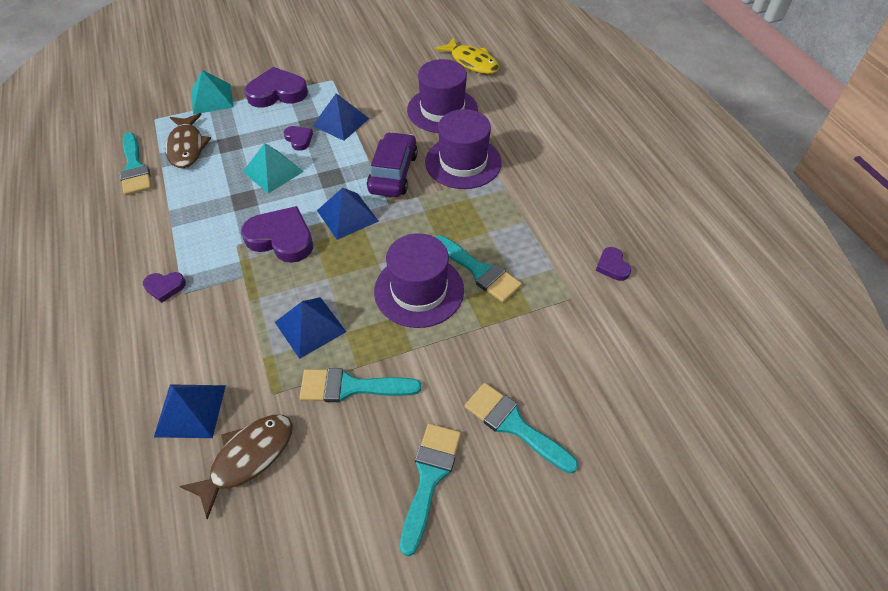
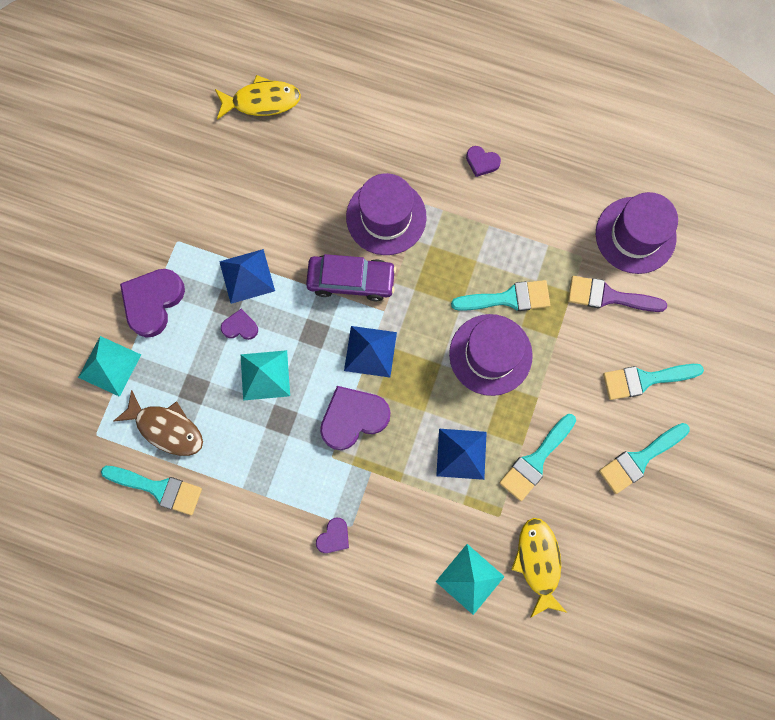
camera: 50 degrees left, 25 degrees up
(190, 410) = (470, 579): blue pyramid -> turquoise pyramid
(248, 458) = (538, 562): brown fish -> yellow fish
(393, 173) = (351, 280): purple car -> purple car turned 135 degrees clockwise
(429, 478) = (639, 459): turquoise brush -> turquoise brush turned 90 degrees counterclockwise
(442, 110) = (306, 180): purple hat -> purple hat (635, 235)
(559, 340) = (609, 296): none -> purple brush
(612, 266) = (579, 204): purple heart -> purple heart (482, 162)

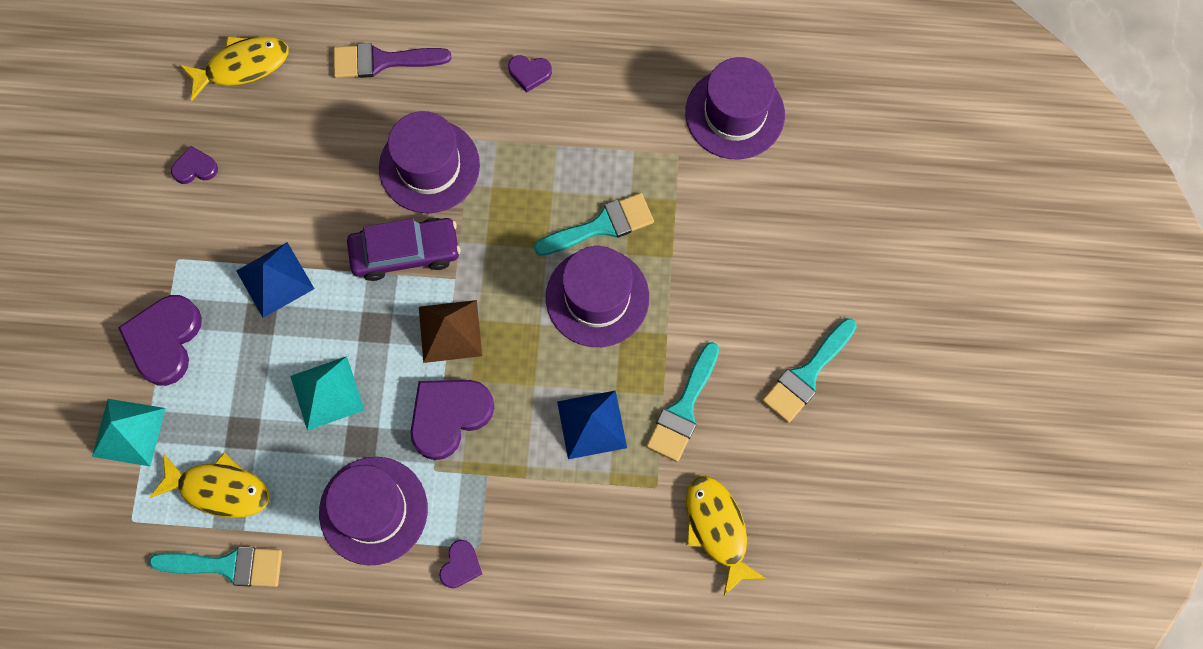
camera: 15 degrees left, 5 degrees down
(166, 428) = (219, 489): brown fish -> yellow fish
(240, 327) = (281, 342): purple heart -> purple heart (195, 168)
(278, 476) = (373, 510): none -> purple hat
(370, 351) = (450, 331): blue pyramid -> brown pyramid
(470, 579) = (640, 571): turquoise pyramid -> none
(609, 296) = (721, 193): purple brush -> purple brush (382, 61)
(645, 379) = (789, 279): turquoise brush -> none

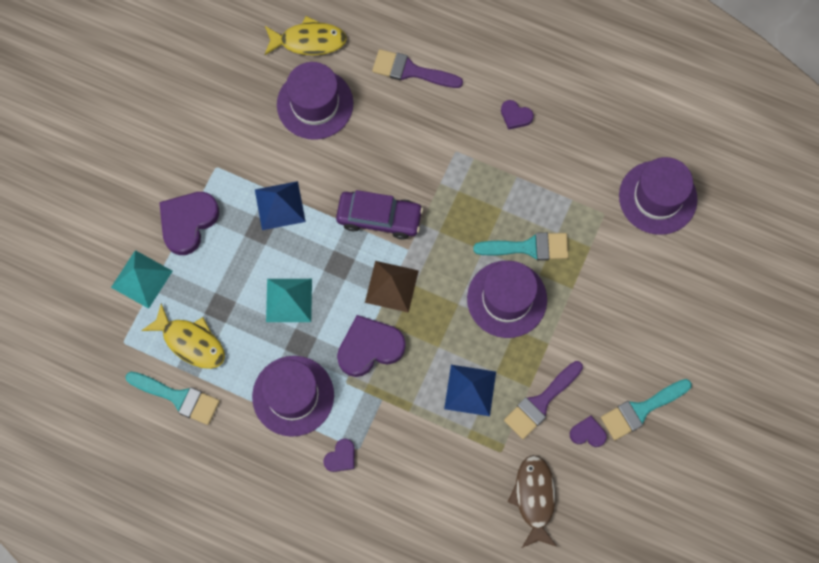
camera: 20 degrees right, 0 degrees up
(195, 168) = (250, 105): purple heart -> purple heart (588, 433)
(429, 166) = (418, 160): purple hat -> purple hat (315, 104)
(683, 408) = (541, 402): turquoise brush -> purple brush
(717, 529) = (534, 498): yellow fish -> brown fish

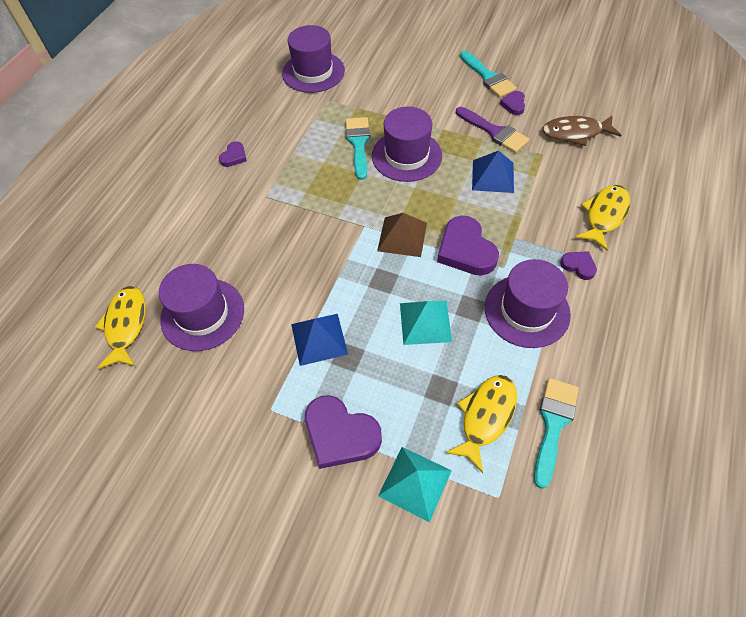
camera: 90 degrees left, 15 degrees down
(379, 218) = (332, 250): purple car -> none
(405, 500) = (604, 215): none -> yellow fish
(411, 71) = (177, 233): purple brush -> none

